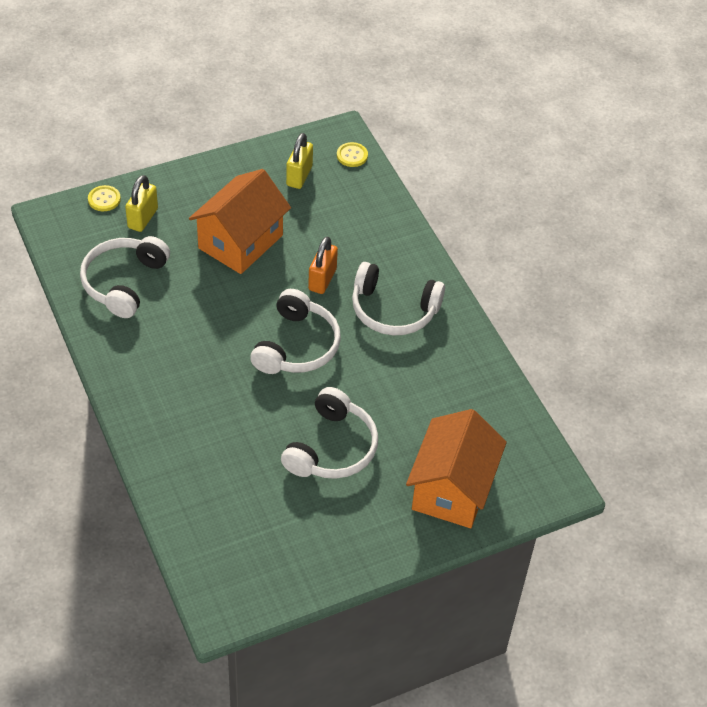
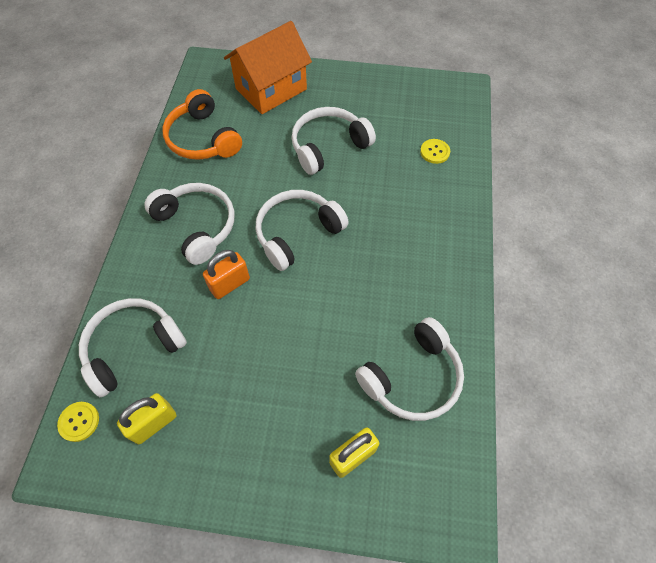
camera: 145 degrees left, 10 degrees up
(104, 199) = (382, 513): yellow button -> yellow button (434, 152)
(240, 242) = (272, 367): orange house -> none
(358, 207) = (133, 347): none -> white headphones
(469, 393) = (203, 139): none -> orange headphones

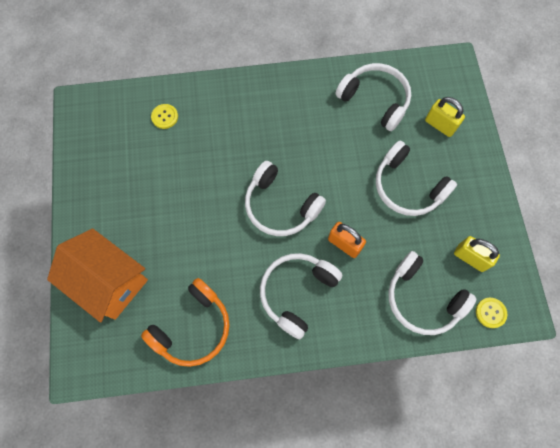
camera: 105 degrees left, 10 degrees up
(328, 146) = (177, 205): white headphones -> white headphones (407, 187)

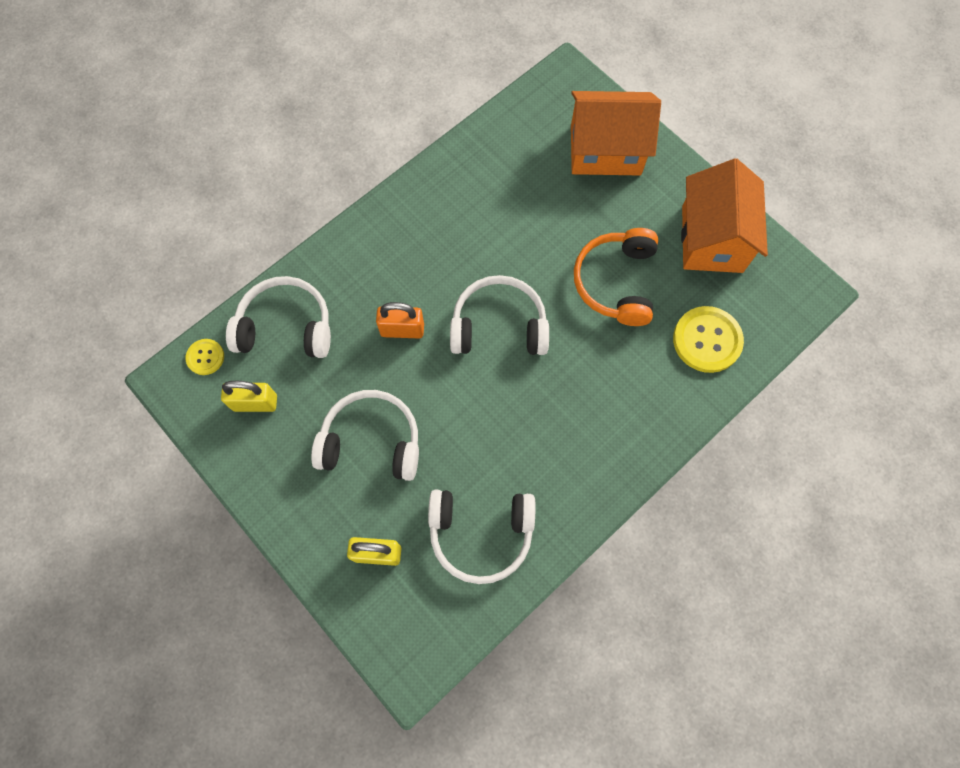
camera: 145 degrees right, 0 degrees up
(102, 172) = (712, 239): none -> orange house
(164, 117) = (707, 340): yellow button -> yellow button, size x1.84
(193, 328) = (494, 162): orange headphones -> orange headphones (616, 282)
(297, 293) = (419, 252): white headphones -> none

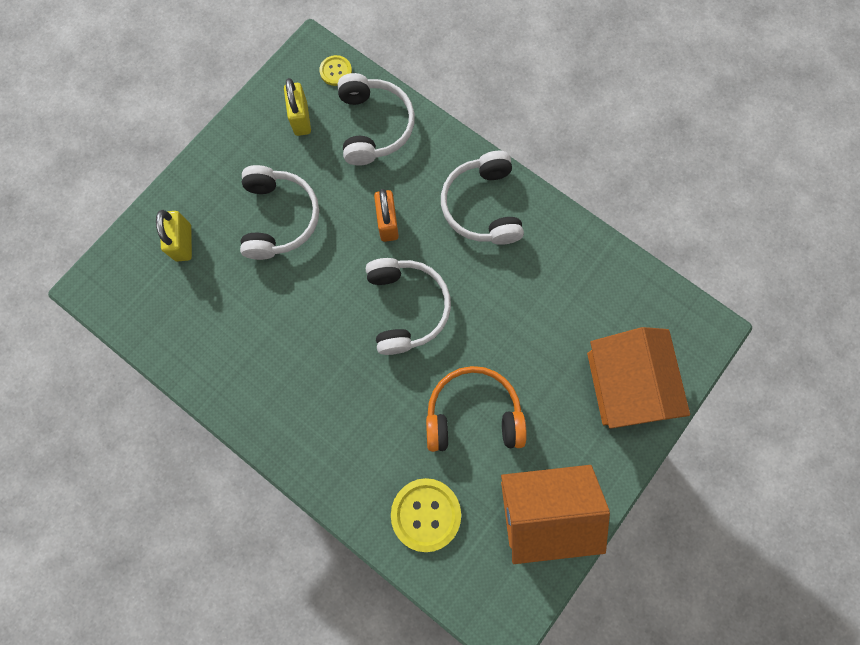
camera: 80 degrees right, 5 degrees up
(481, 534) = (208, 324): white headphones -> white headphones (482, 206)

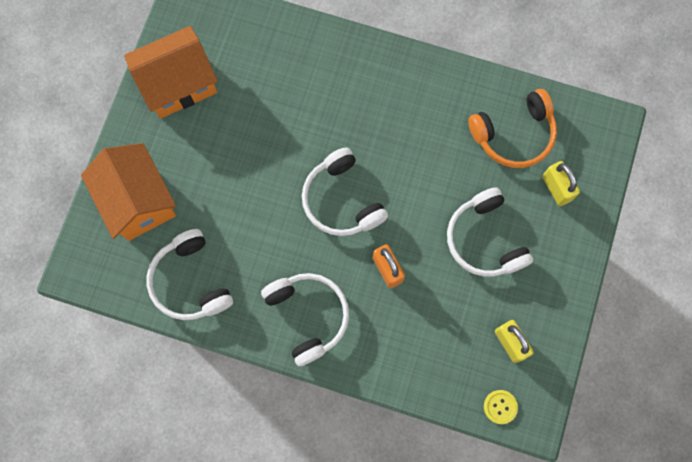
camera: 160 degrees right, 0 degrees up
(374, 126) = (438, 360): white headphones -> white headphones (190, 281)
(426, 514) = (267, 51): yellow button -> none
(473, 413) = (256, 135): orange headphones -> orange headphones (514, 135)

